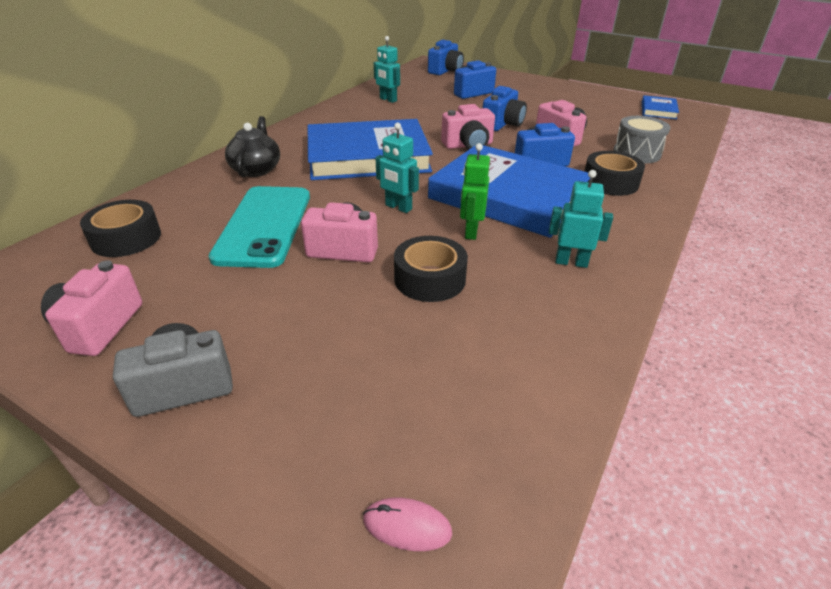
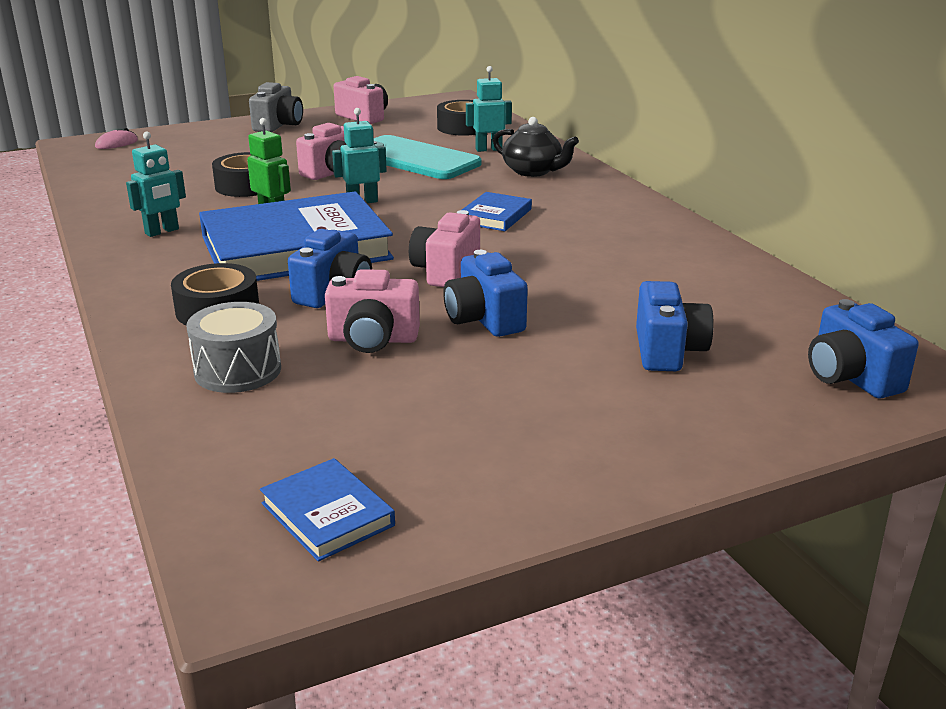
camera: 125 degrees right, 10 degrees down
(367, 156) = (495, 216): blue book -> blue book, size x0.43
(388, 100) = (696, 275): turquoise robot -> turquoise robot (488, 149)

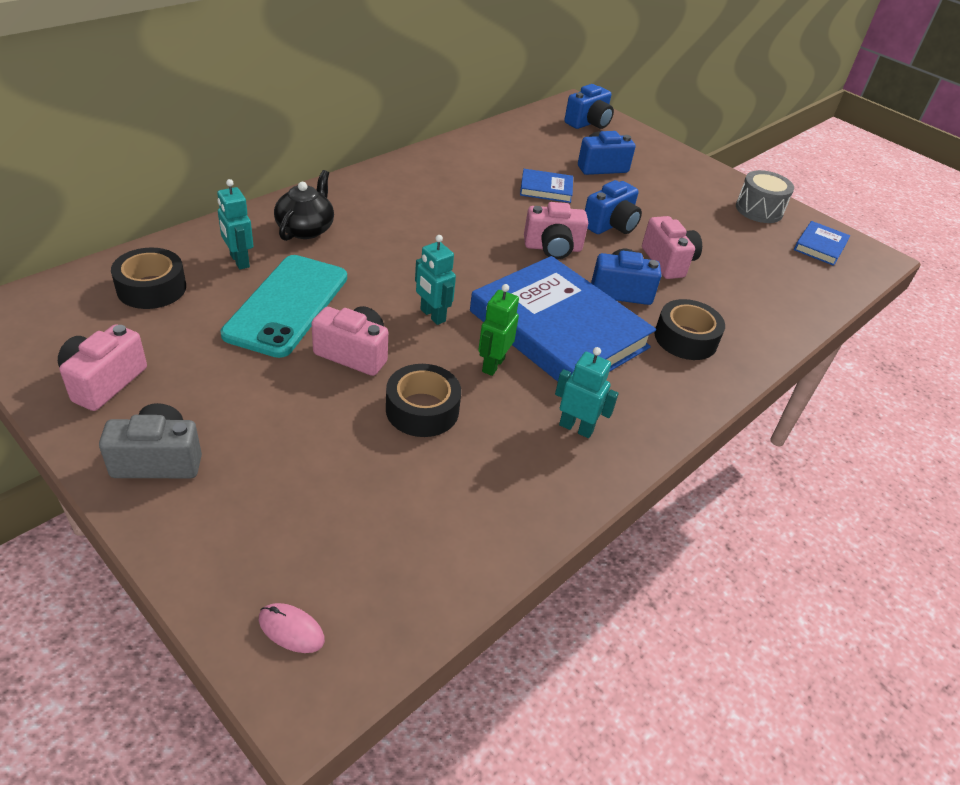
camera: 115 degrees left, 15 degrees up
(238, 370) = (745, 305): grey drum -> grey drum (759, 210)
(495, 216) = (431, 238): blue book -> blue book (546, 189)

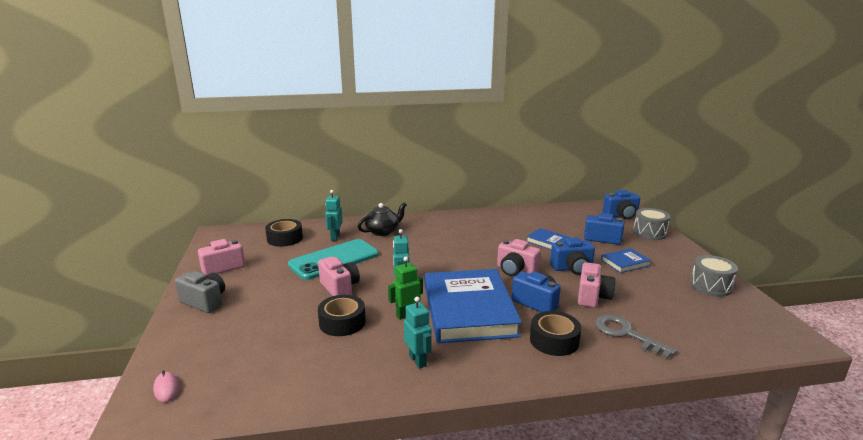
camera: 40 degrees right, 20 degrees down
(641, 145) = (649, 233): none -> grey drum
(742, 303) = (626, 334): none -> grey key
(820, 246) = (746, 320): blue book -> blue book (625, 263)

